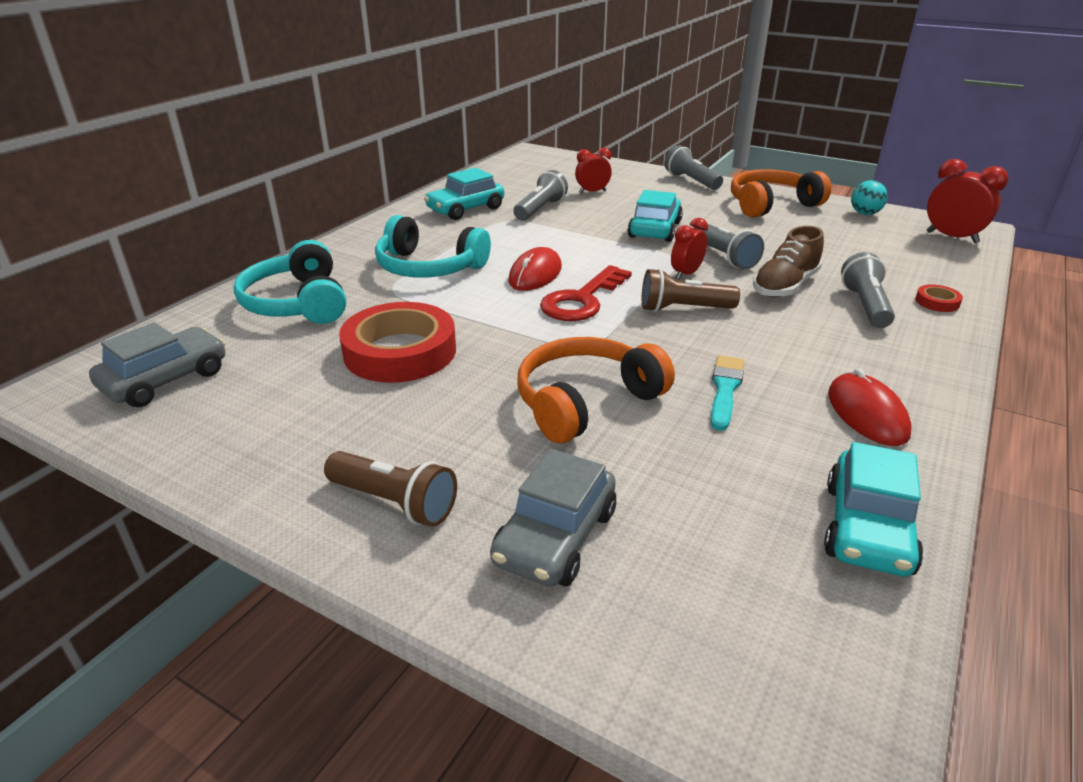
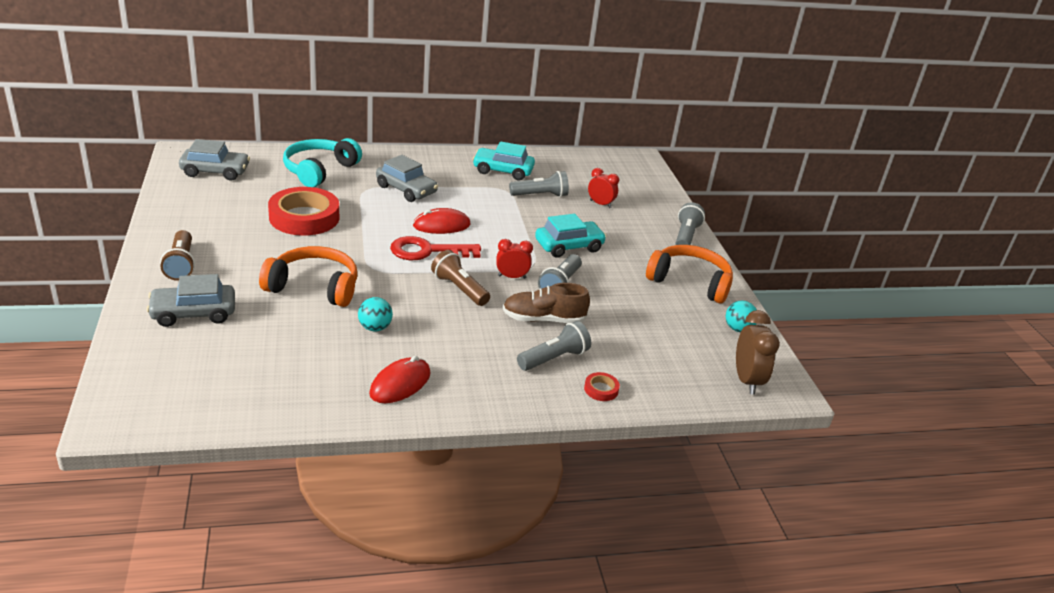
camera: 45 degrees right, 0 degrees up
(429, 267) = (406, 190): turquoise headphones -> grey car
(725, 389) = (375, 328): turquoise brush -> turquoise ball
(867, 528) = (281, 403): turquoise car -> none
(951, 237) = (747, 380): red clock -> brown clock

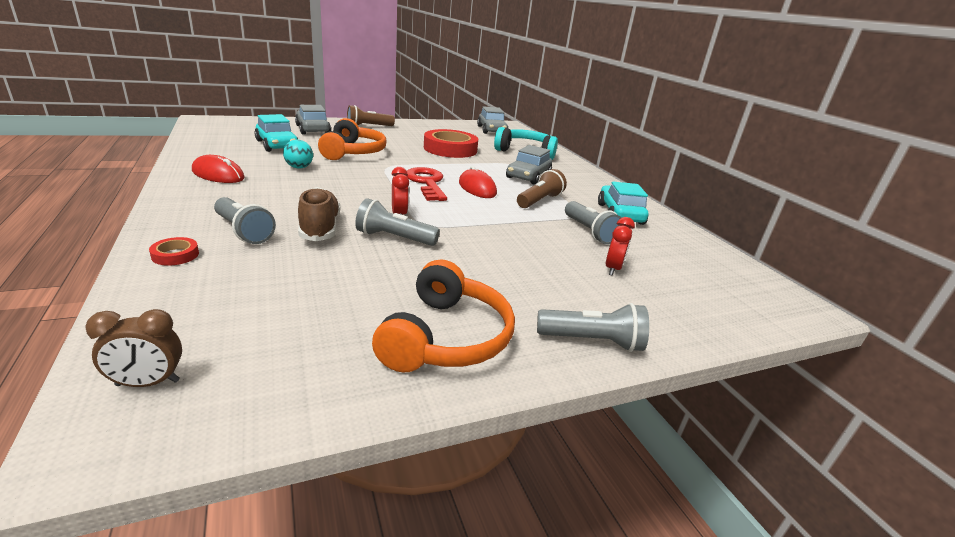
camera: 80 degrees right, 5 degrees down
(459, 289) = (367, 193): brown flashlight -> brown flashlight (539, 201)
(569, 246) = (484, 245): turquoise car -> turquoise car (277, 145)
(738, 329) = (310, 384): turquoise ball -> none
(747, 380) = (148, 383): brown clock -> brown clock, size x0.66

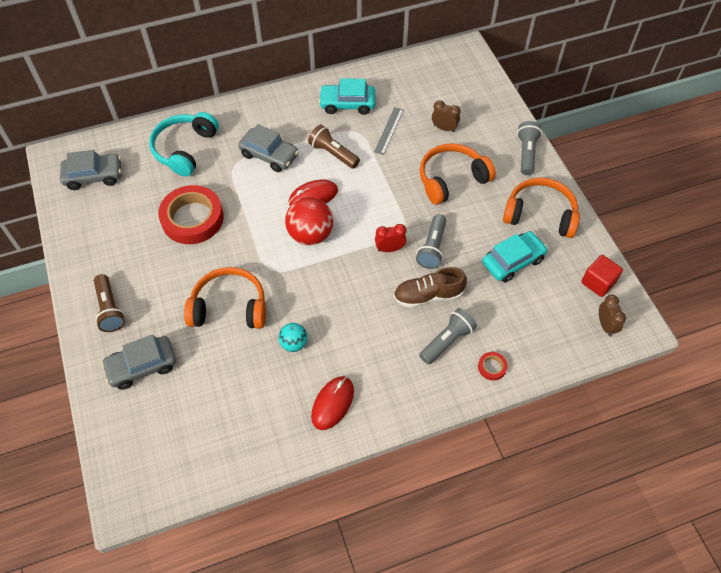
camera: 85 degrees left, 30 degrees up
(258, 390) = (598, 282): none -> red cube
(277, 145) = (221, 384): turquoise car -> turquoise car (513, 261)
(427, 183) = (310, 234): red key -> red ball
(515, 264) = (451, 179): none -> orange headphones
(589, 232) = (388, 130): grey flashlight -> grey ruler
(613, 269) = (444, 128): red clock -> brown clock

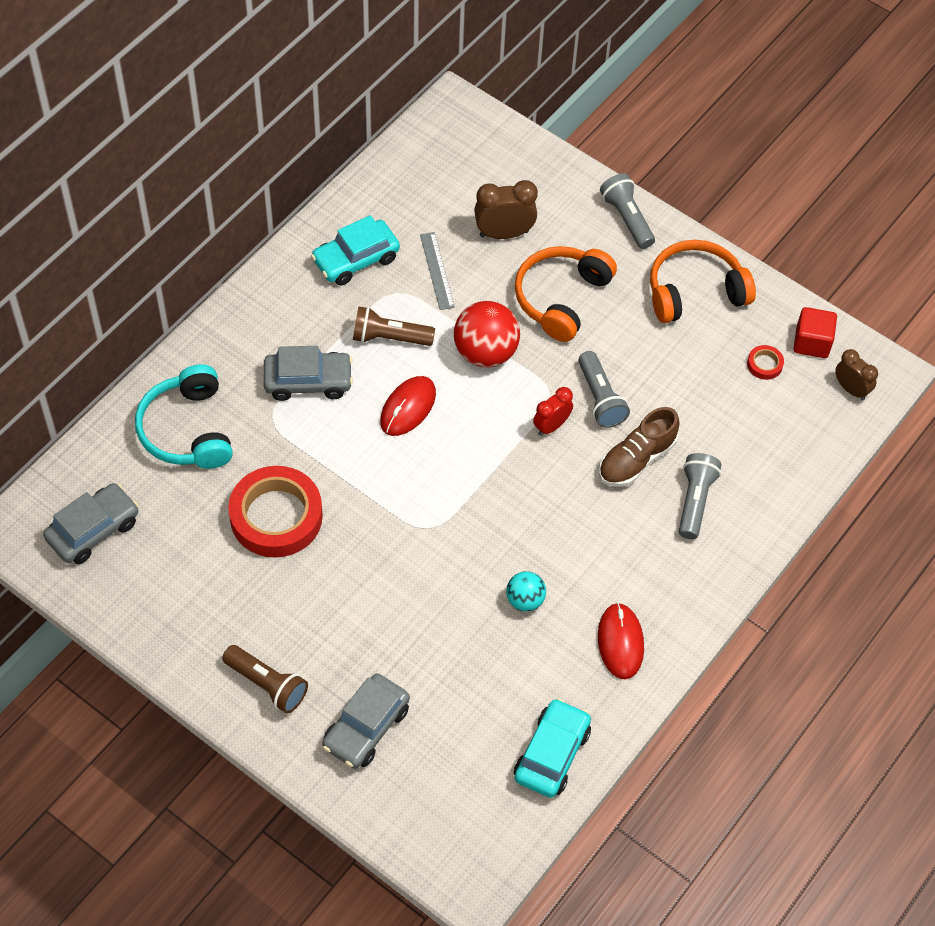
camera: 35 degrees left, 0 degrees up
(229, 307) = (414, 600): orange headphones -> none
(310, 234) = (442, 458): red ball -> red ball (485, 352)
(444, 128) = (504, 233): brown clock -> brown clock, size x1.51
(492, 367) = (763, 504): red tape -> red tape (764, 364)
(513, 261) = (702, 366): turquoise car -> turquoise car (551, 754)

